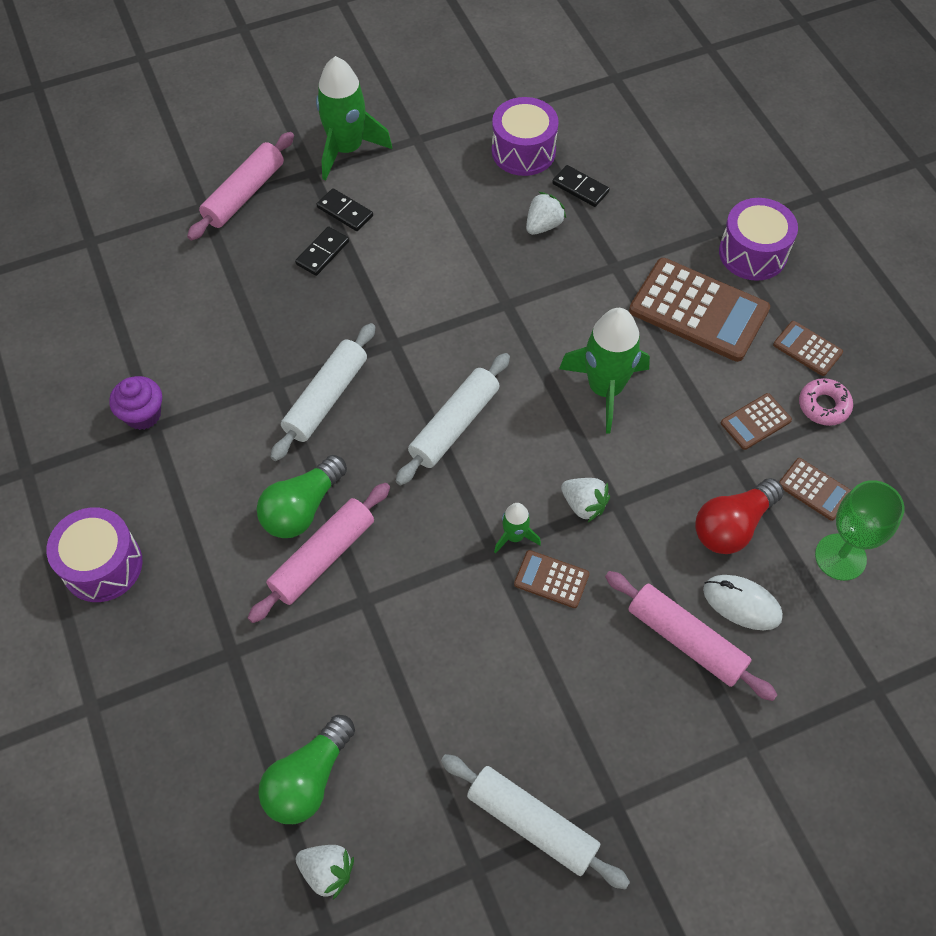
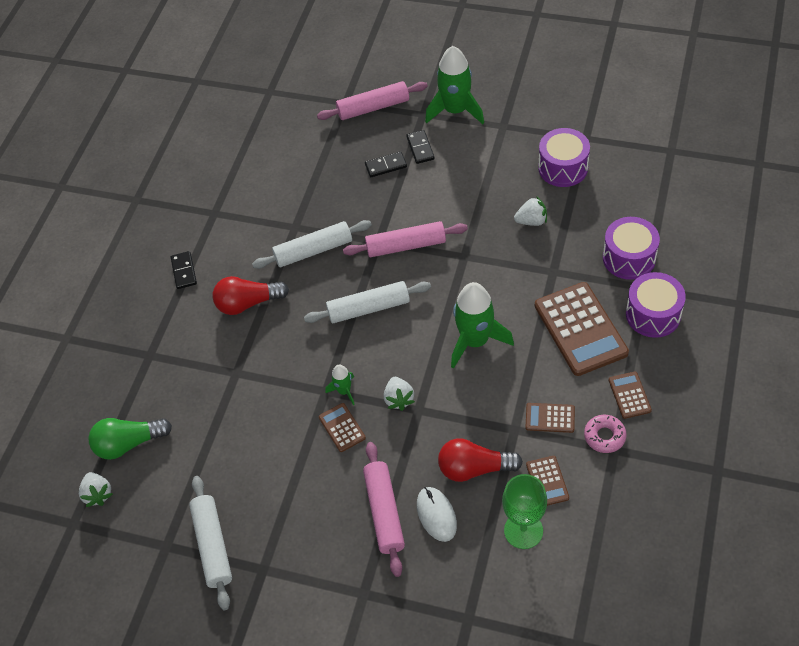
camera: 45 degrees right, 5 degrees down
(102, 565) = (129, 270): purple drum -> purple drum (629, 258)
(143, 414) = (214, 203): purple cupcake -> none
(302, 508) = (248, 303): green light bulb -> red light bulb
(322, 557) = (235, 336): pink rolling pin -> pink rolling pin (406, 245)
(580, 188) = (577, 210): black domino -> black domino (184, 271)

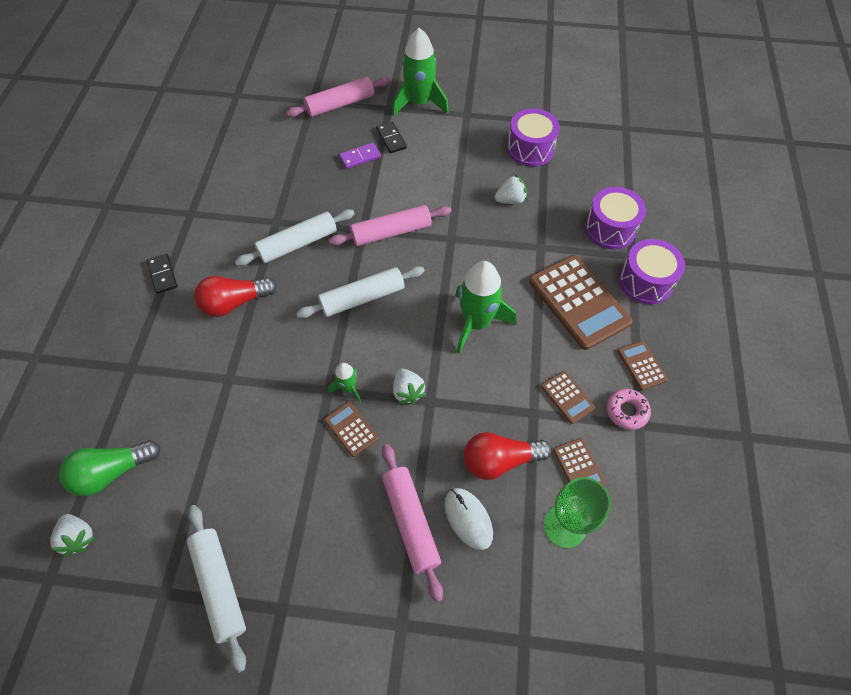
camera: 15 degrees left, 5 degrees up
(386, 166) = (360, 157): black domino -> purple domino
(550, 418) = (567, 397): brown calculator -> brown calculator turned 120 degrees counterclockwise

